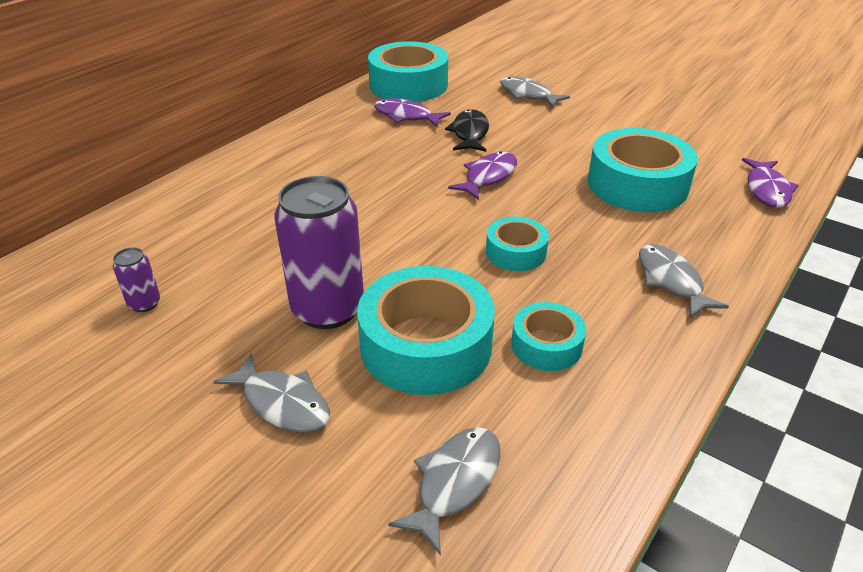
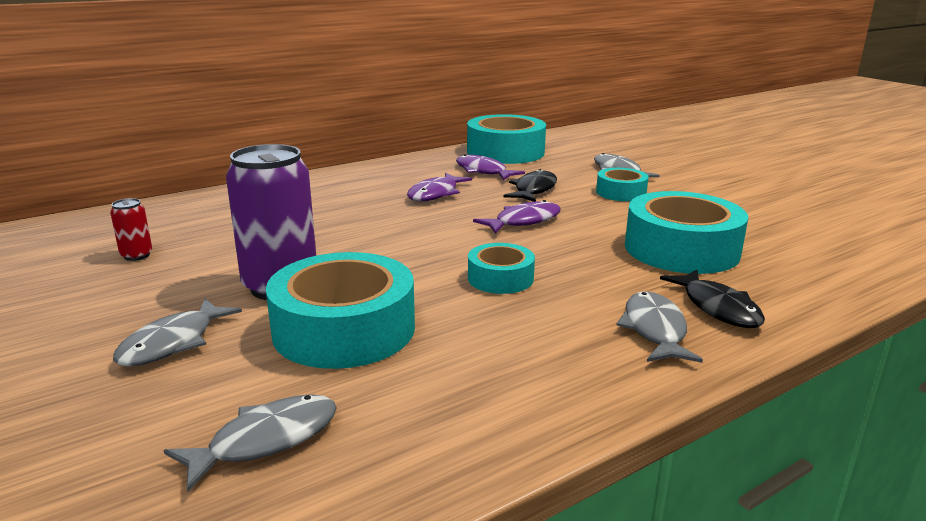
camera: 20 degrees right, 15 degrees down
(144, 303) = (136, 255): purple can -> red can
(282, 403) = (173, 343): grey fish -> grey fish turned 60 degrees clockwise
(546, 345) = (466, 354): turquoise tape -> turquoise tape (621, 192)
(701, 245) = (717, 308): none -> black fish
(766, 190) = (840, 276): purple fish -> purple fish (435, 194)

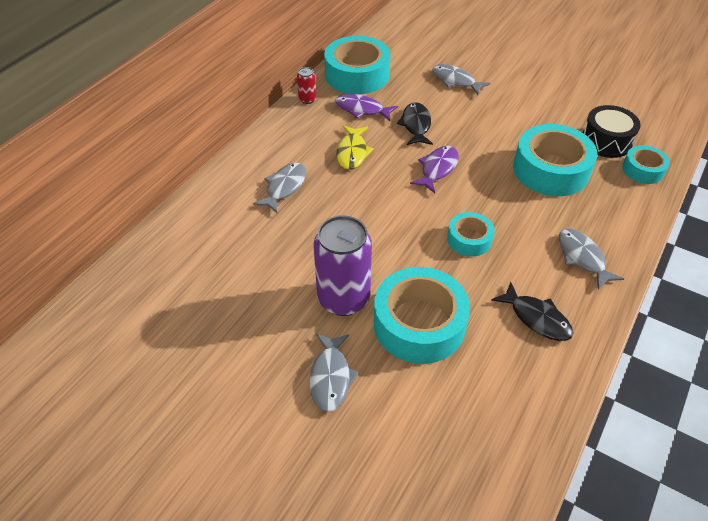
camera: 25 degrees left, 25 degrees up
(136, 255) = (209, 303): red can -> red can (307, 99)
(265, 440) = (457, 427): grey fish -> grey fish (284, 187)
(435, 194) = (352, 152): purple fish -> yellow fish
(621, 192) = (475, 111): turquoise tape -> turquoise tape (643, 170)
(717, 308) = (601, 224): black fish -> black fish (536, 318)
(791, 243) = (606, 141): none -> black drum

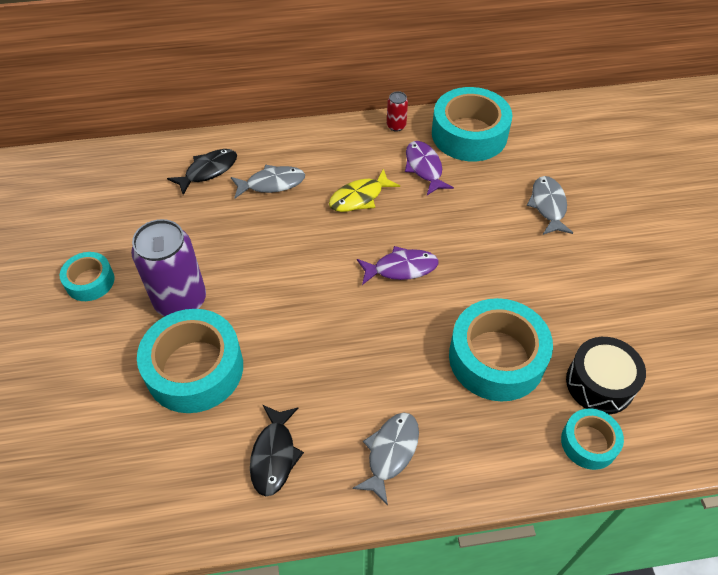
camera: 50 degrees right, 5 degrees up
(330, 377) = (93, 343): grey fish -> none
(416, 125) = (445, 217): black fish -> black fish (208, 171)
(469, 239) = (329, 346): turquoise tape -> turquoise tape (90, 281)

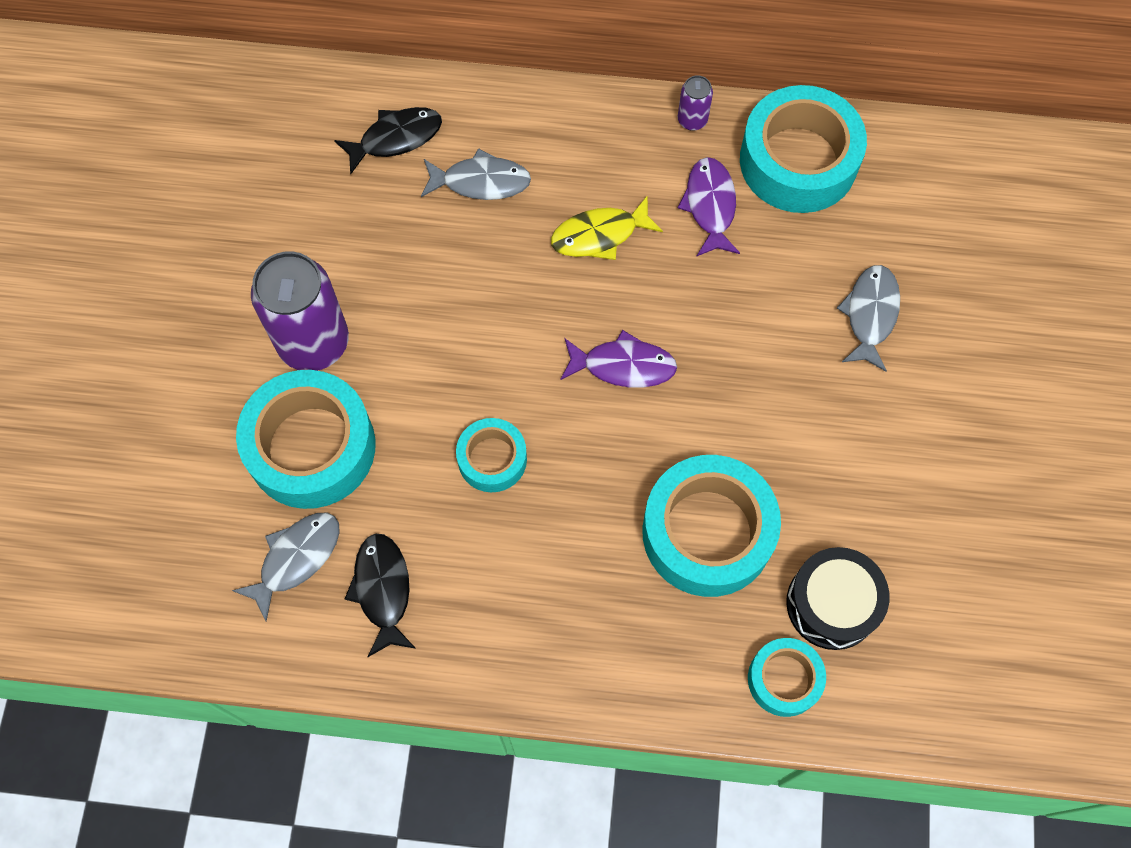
camera: 15 degrees right, 15 degrees up
(90, 281) = (201, 283): turquoise tape -> turquoise tape (492, 459)
(274, 455) = (383, 590): black fish -> black fish turned 150 degrees clockwise
(390, 453) = (527, 626): grey fish -> grey fish (296, 559)
(396, 126) = (692, 120): red can -> purple can

